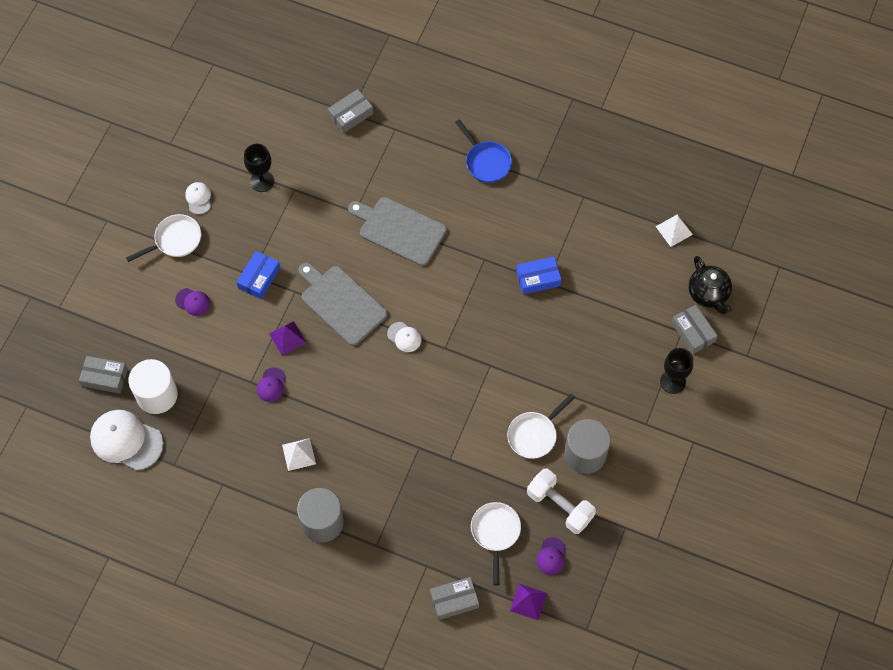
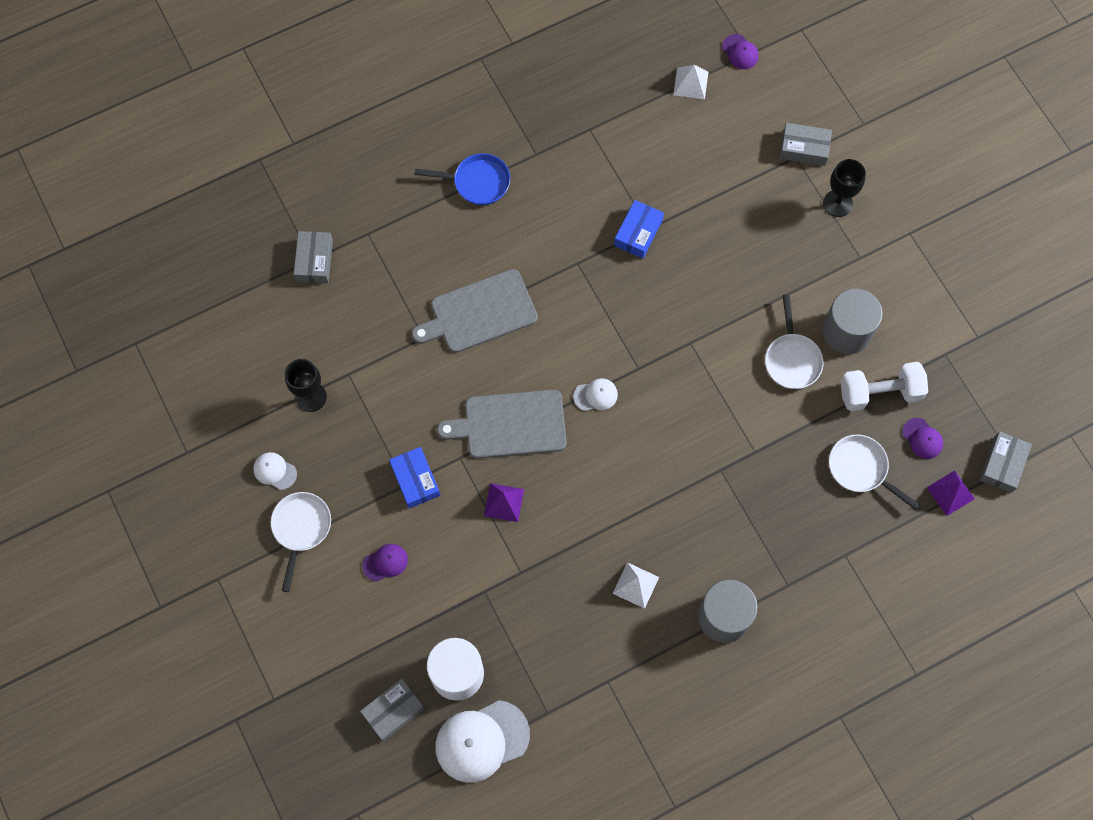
camera: 50 degrees left, 5 degrees up
(271, 385) = (541, 555): purple cap -> purple cap (740, 52)
(454, 600) = (898, 557): grey box -> grey box (1002, 464)
(708, 294) = (778, 106): black teapot -> none

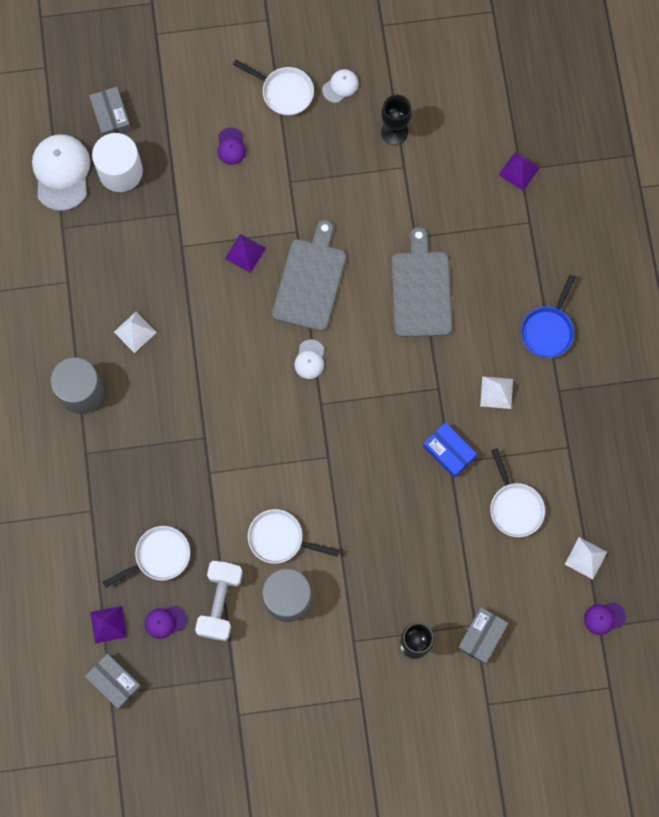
camera: 110 degrees right, 5 degrees up
(314, 261) = (519, 171): grey box -> purple pyramid
(415, 480) = (291, 190): blue box -> none
(560, 209) = (496, 392): none -> white pyramid
(668, 158) = (515, 507): none -> white pan

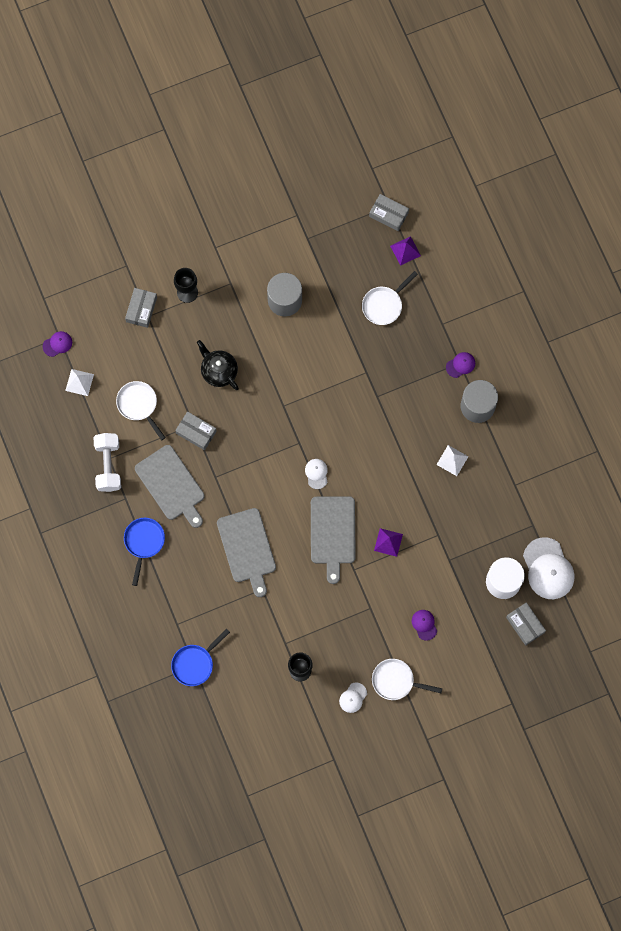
camera: 165 degrees right, 0 degrees up
(165, 622) = (366, 262): purple cap -> purple cap (460, 365)
(220, 603) = (331, 285): white dumbbell -> white dumbbell (108, 465)
(279, 539) = (302, 339): white pan -> none
(399, 524) = (219, 371): none -> black teapot
(449, 452) = (196, 432): blue box -> grey box
(496, 392) = (171, 485): white pyramid -> grey cutting board
(519, 171) = (195, 663): purple pyramid -> blue pan

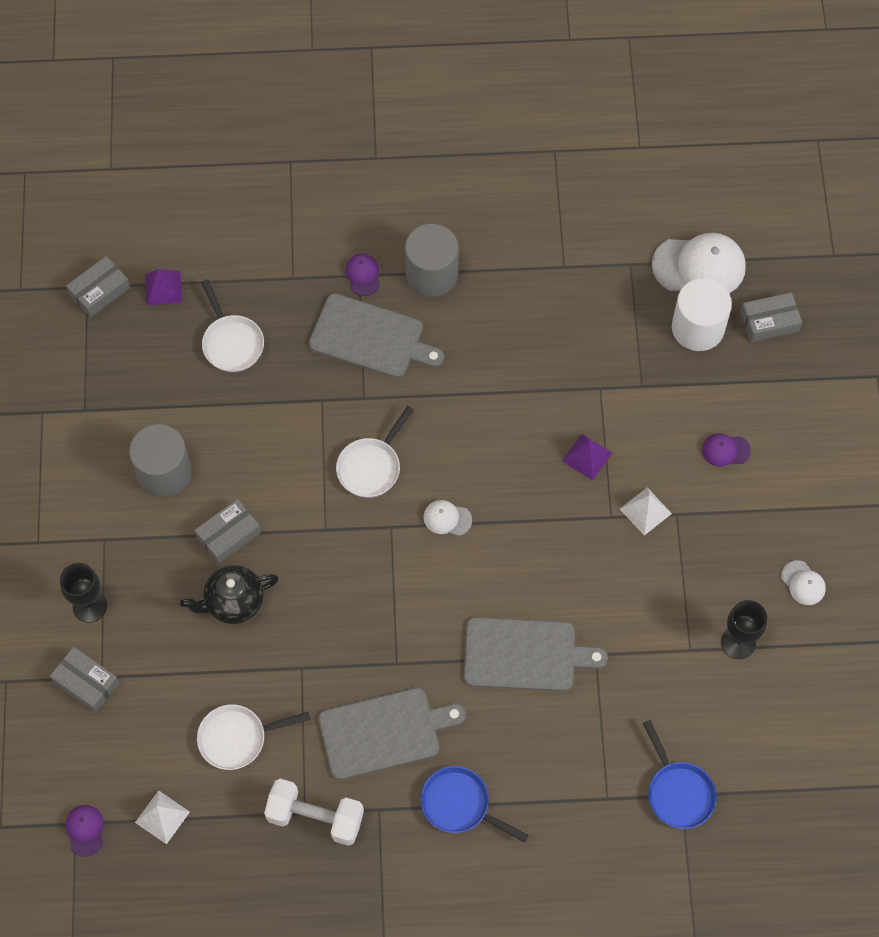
camera: 70 degrees left, 10 degrees down
(196, 432) = (315, 667): grey box -> grey box (228, 535)
(333, 533) = (546, 527): grey cutting board -> grey cutting board (371, 337)
(396, 681) = (796, 516): white pan -> white pan (371, 467)
(452, 460) = (497, 332): white pyramid -> white pyramid (645, 511)

